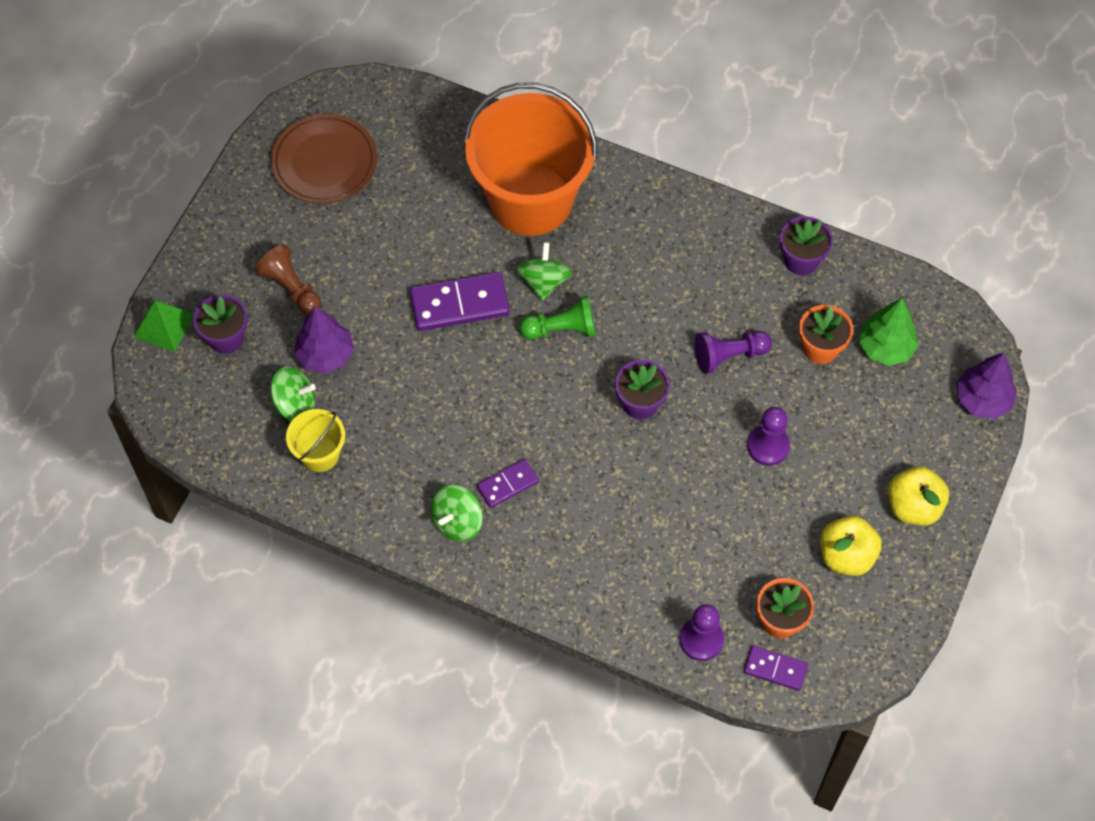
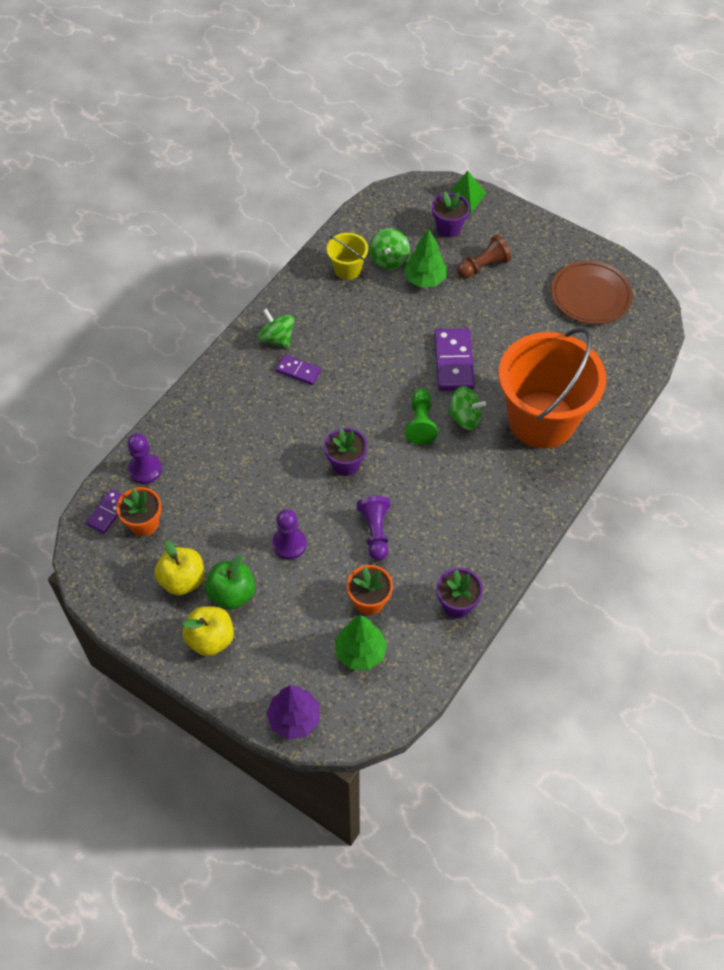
camera: 100 degrees right, 5 degrees down
(325, 355) = (425, 280): purple tree -> green tree
(507, 484) = (298, 371): purple domino -> purple domino turned 45 degrees counterclockwise
(850, 496) = (232, 594): none -> green apple

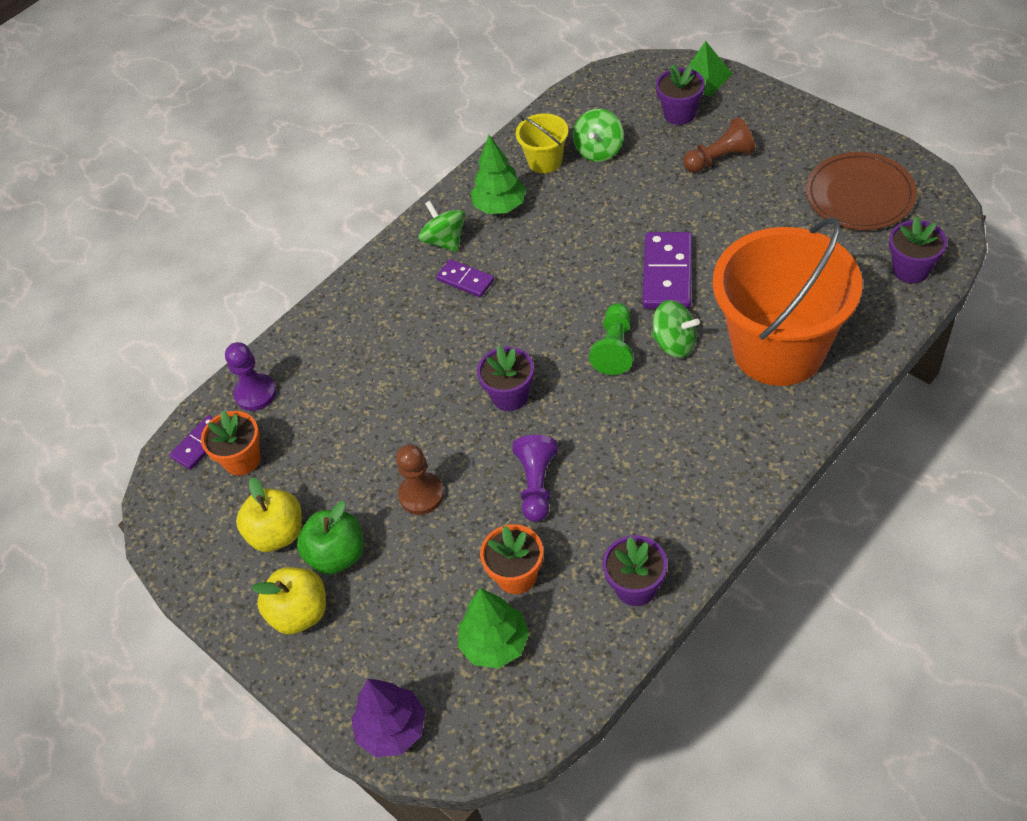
camera: 15 degrees right, 5 degrees down
(289, 544) = (421, 495): purple pawn -> brown pawn
(425, 280) = (642, 174): green tree -> green tree (500, 206)
(632, 354) = (910, 269): none -> purple flower pot

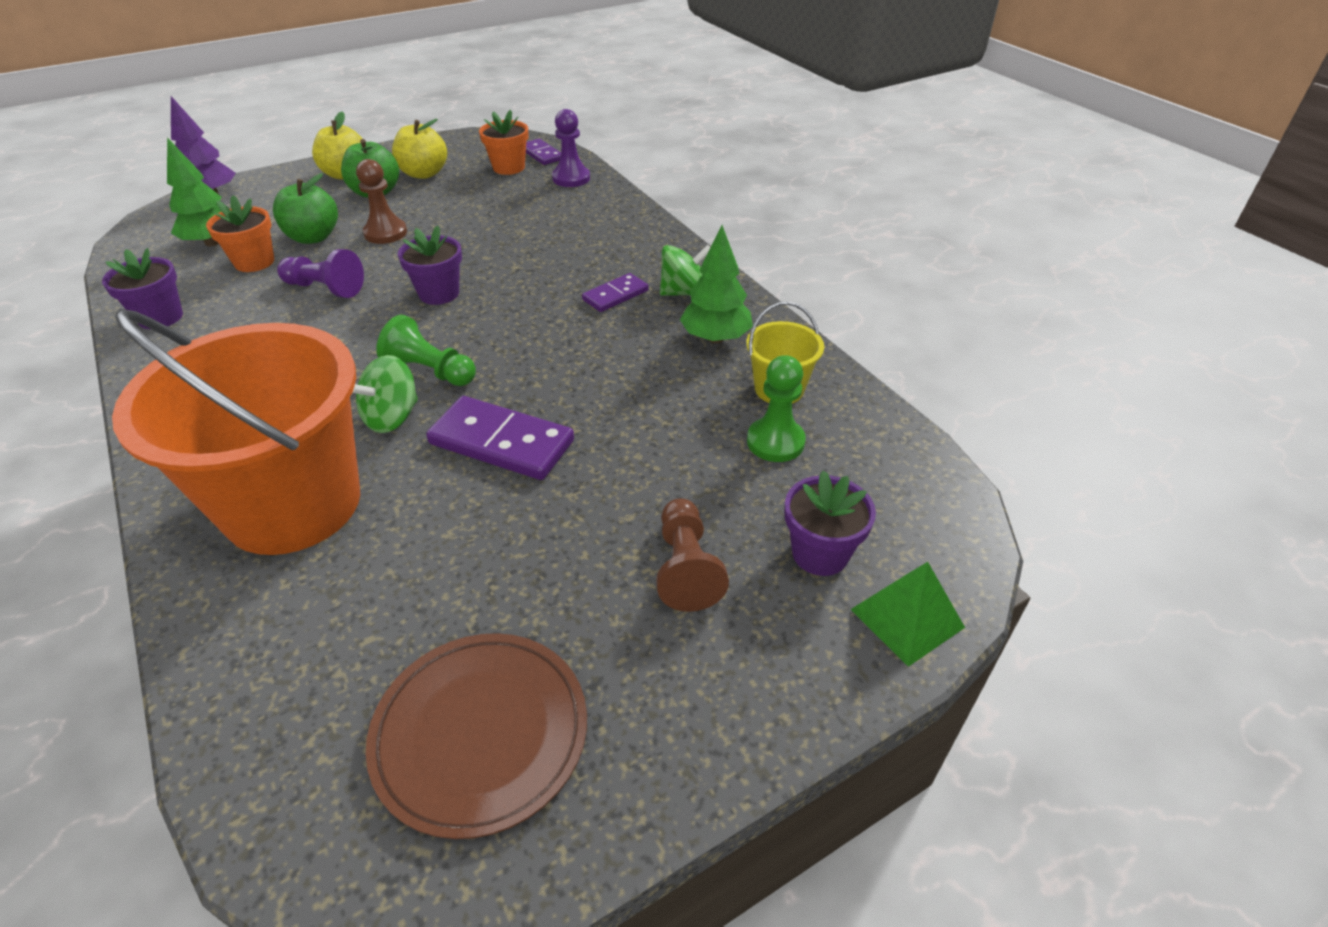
camera: 100 degrees right, 10 degrees down
(451, 554) = (313, 237): none -> green apple
(599, 150) = (775, 442): green spinning top -> green pawn
(910, 269) = (268, 730): purple flower pot -> none

